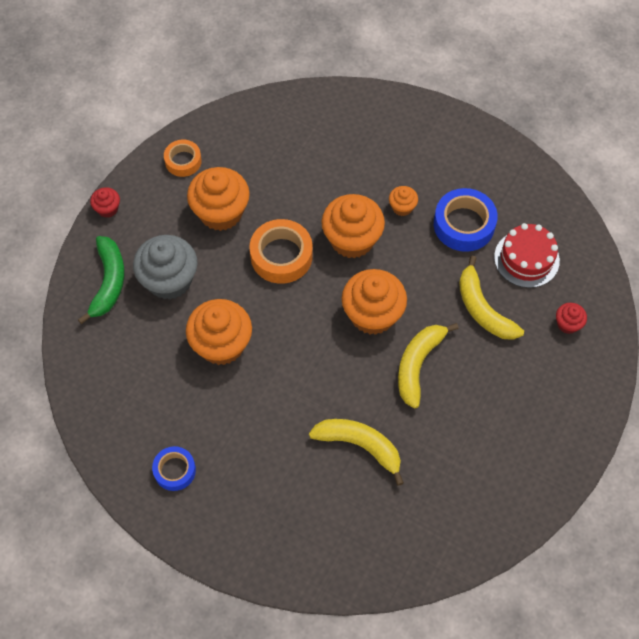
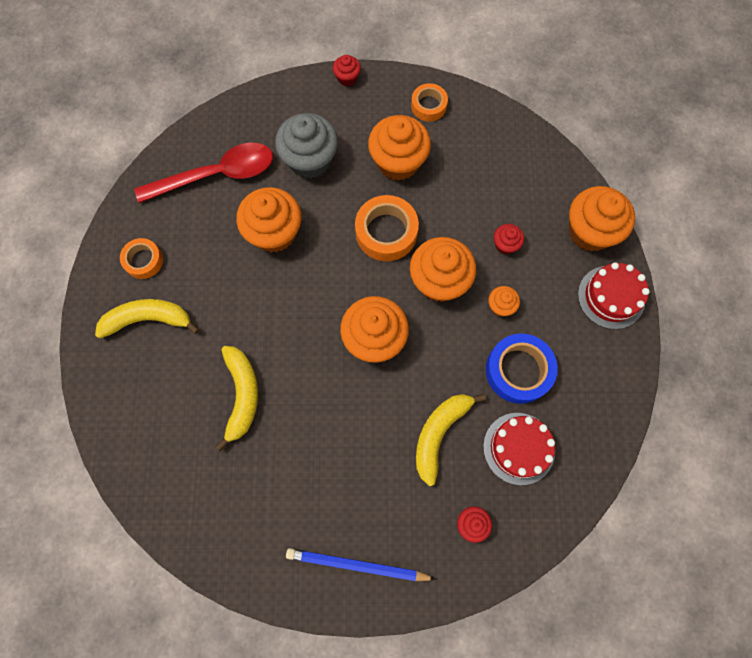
camera: 60 degrees right, 10 degrees up
(108, 282) = (281, 117): green banana -> none
(129, 365) = (216, 175): none -> red spoon
(174, 470) = (143, 261): blue tape -> orange tape
(351, 175) = (505, 244): none -> red cupcake
(378, 111) = (590, 231): none -> orange cupcake
(418, 365) = (347, 404): yellow banana -> yellow banana (148, 319)
(442, 128) = (611, 297): none -> red cake
(557, 425) = (357, 565): none -> blue pencil

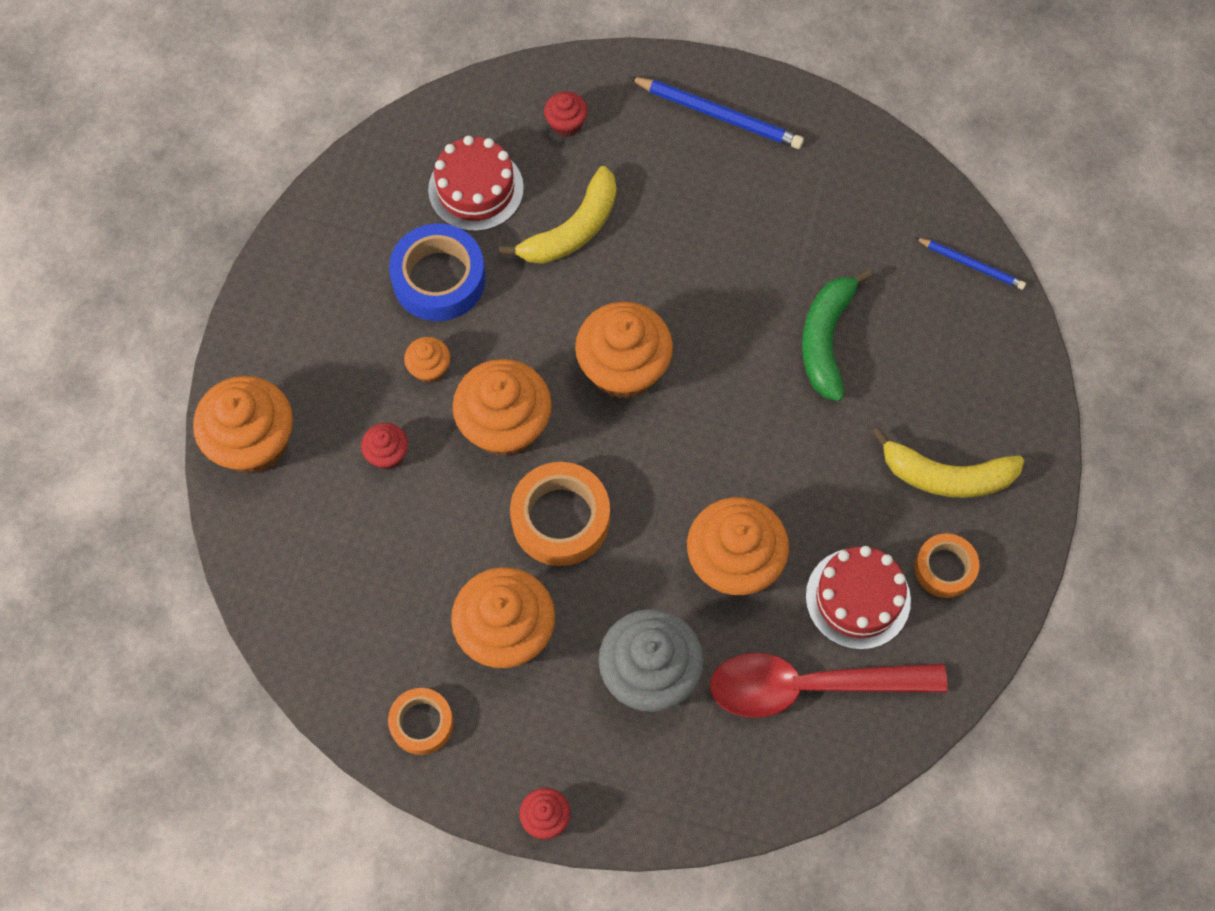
camera: 165 degrees left, 5 degrees down
(145, 483) = (971, 264): none -> blue pencil
(241, 395) = (826, 340): yellow banana -> green banana
(611, 297) = (268, 342): red cake -> red cake (858, 598)

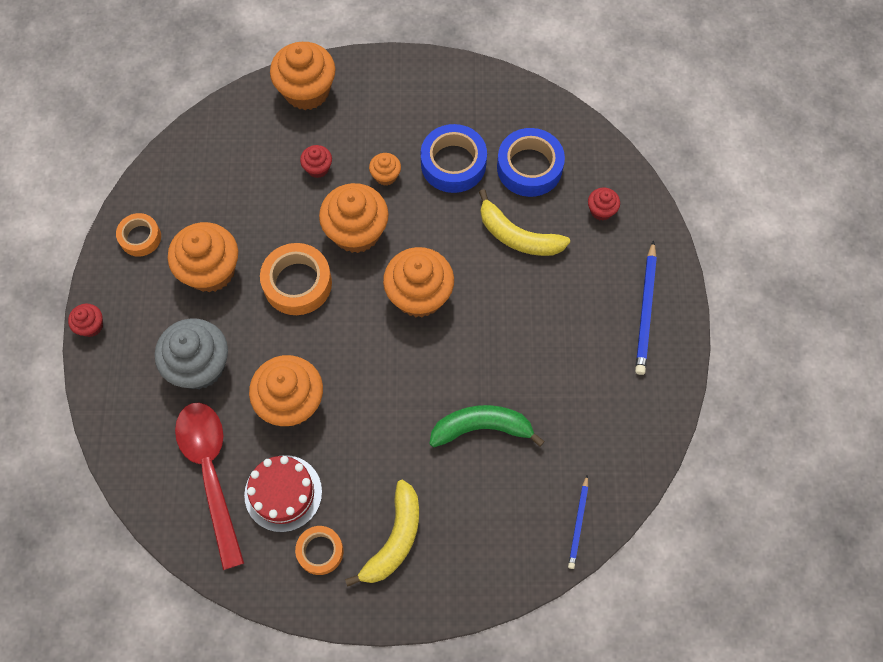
camera: 75 degrees right, 0 degrees up
(476, 189) = (529, 167): red cake -> blue tape
(946, 476) = (394, 538): yellow banana -> yellow banana turned 150 degrees counterclockwise

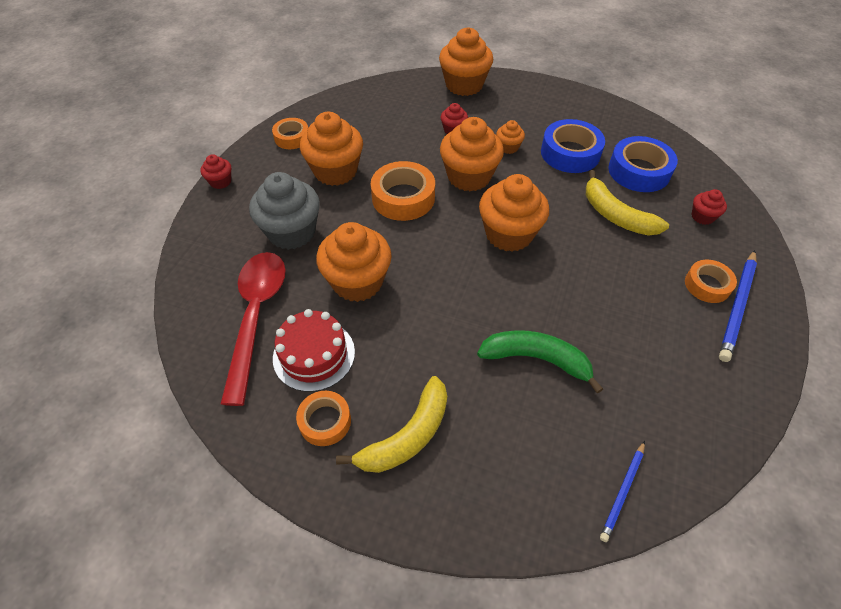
camera: 20 degrees right, 15 degrees down
(616, 295) = (707, 285): none -> orange tape

